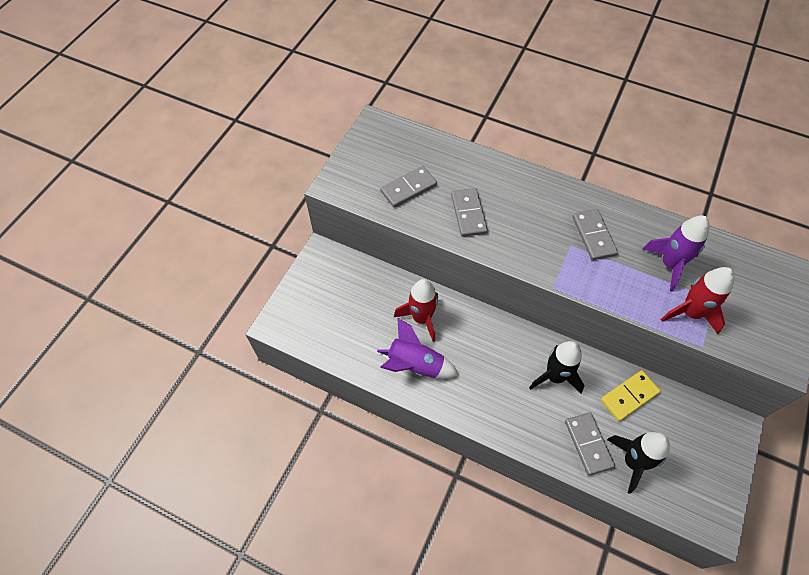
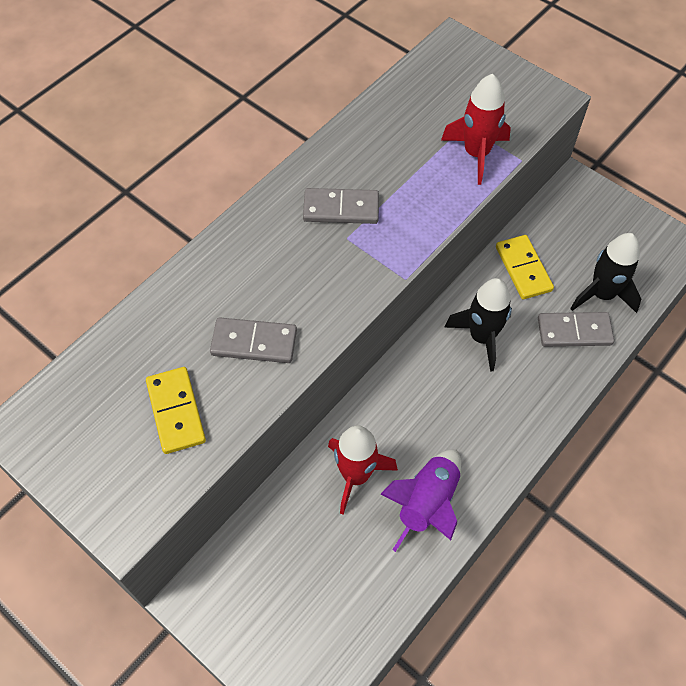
camera: 75 degrees left, 0 degrees up
(408, 188) = (176, 411): grey domino -> yellow domino
(669, 265) = (407, 148): purple rocket -> none

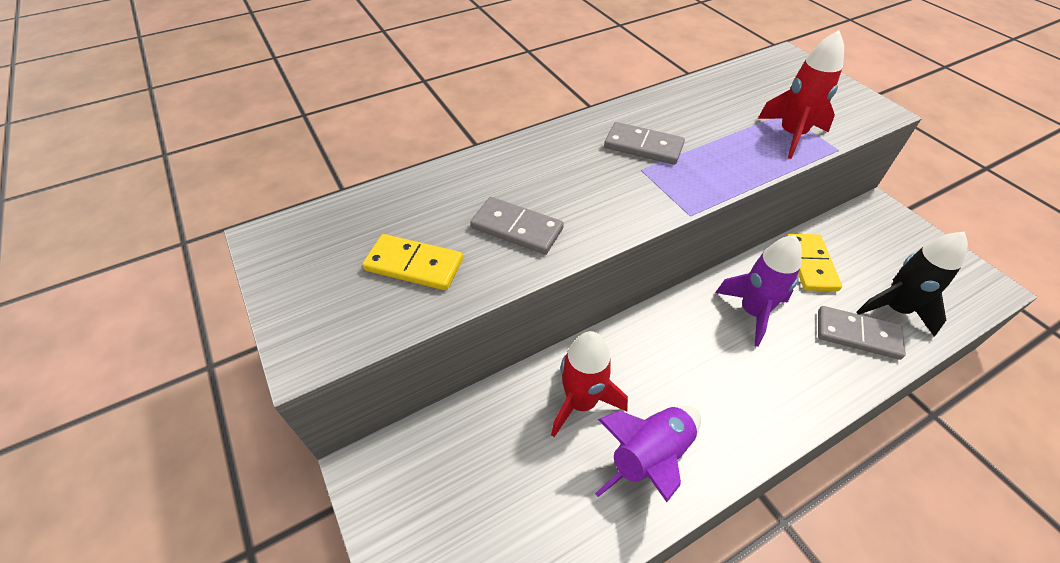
camera: 20 degrees right, 10 degrees down
(176, 411) = (414, 265): yellow domino -> yellow domino turned 75 degrees counterclockwise
(481, 337) = (752, 312): black rocket -> purple rocket

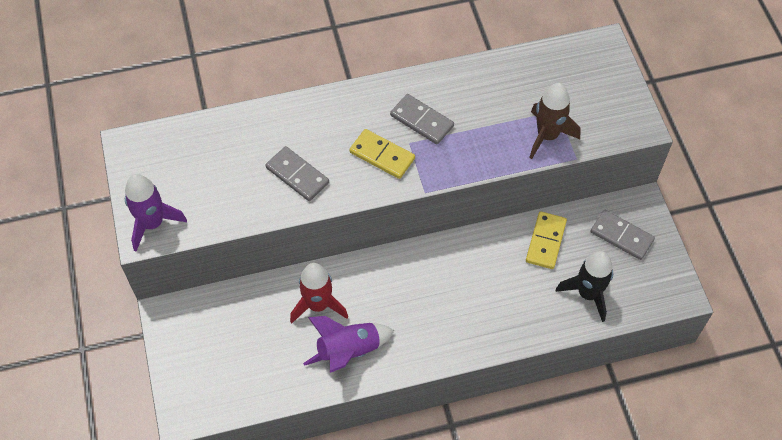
camera: 15 degrees right, 10 degrees up
(414, 265) = (220, 189): yellow domino -> yellow domino (382, 155)
(752, 312) = (475, 270): purple rocket -> purple rocket (152, 223)
(791, 135) = (547, 136): red rocket -> brown rocket
(857, 335) = (544, 306): grey domino -> grey domino (621, 236)

